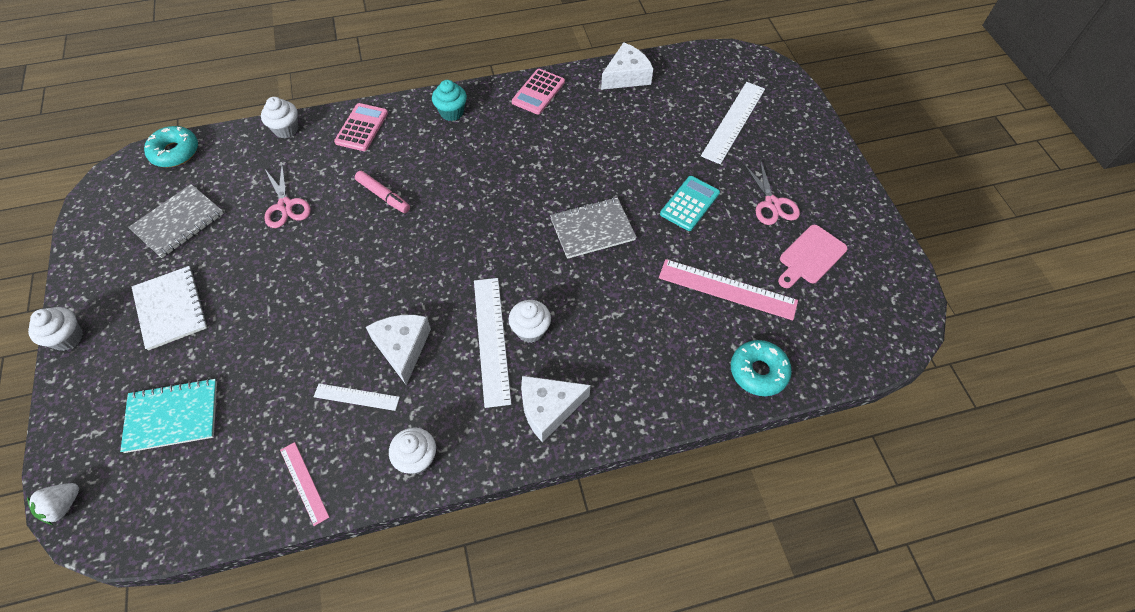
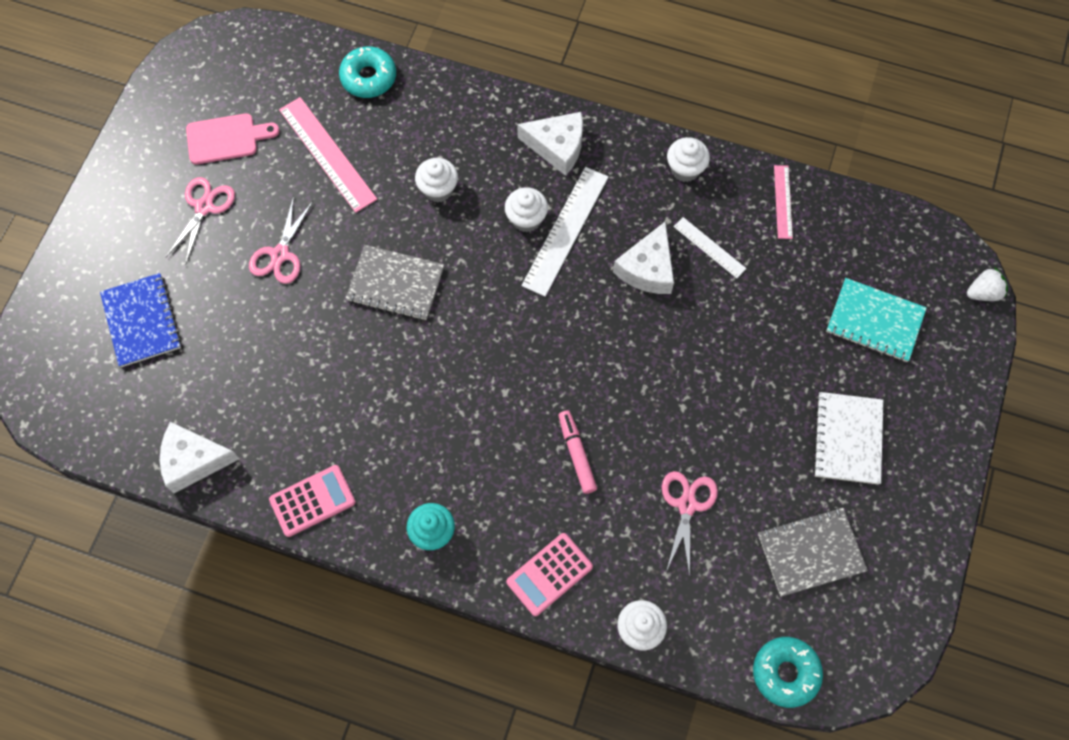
camera: 145 degrees left, 10 degrees up
(68, 338) = (956, 463): white cupcake -> white cupcake (438, 189)
(689, 203) = (280, 254): turquoise calculator -> pink scissors
(733, 122) = (142, 321): white ruler -> blue notebook

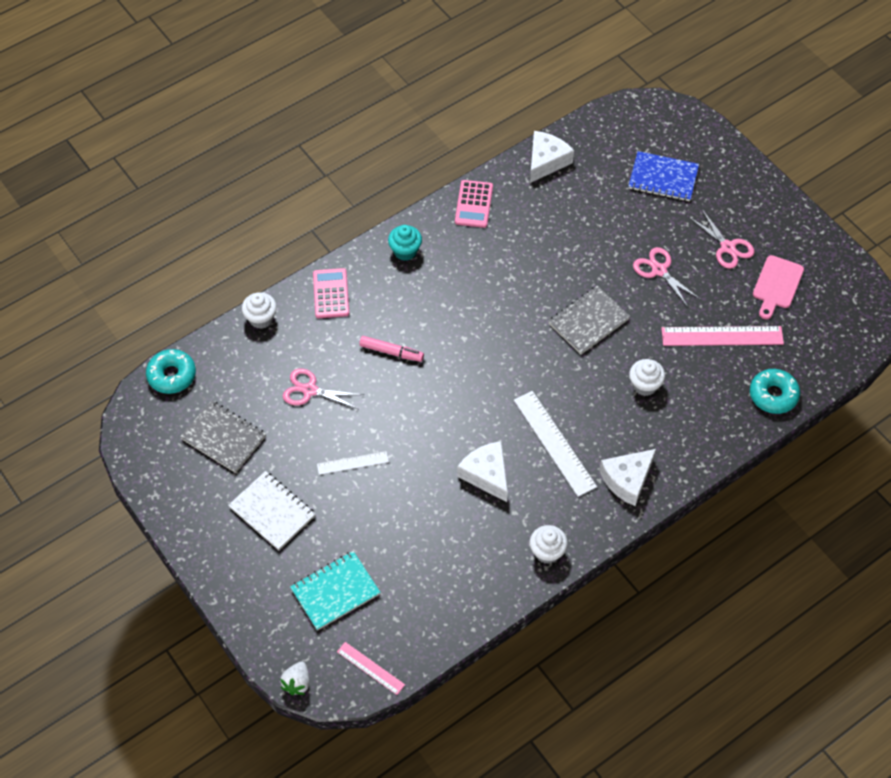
camera: 125 degrees right, 10 degrees down
(526, 219) = (581, 424): white cupcake -> none
(687, 505) = (310, 390): pink scissors -> pink scissors turned 150 degrees clockwise
(709, 247) = (473, 524): white ruler -> white ruler (352, 463)
(783, 202) = (471, 599): pink ruler -> pink ruler (370, 668)
(811, 552) = (223, 437): grey notebook -> grey notebook turned 75 degrees counterclockwise

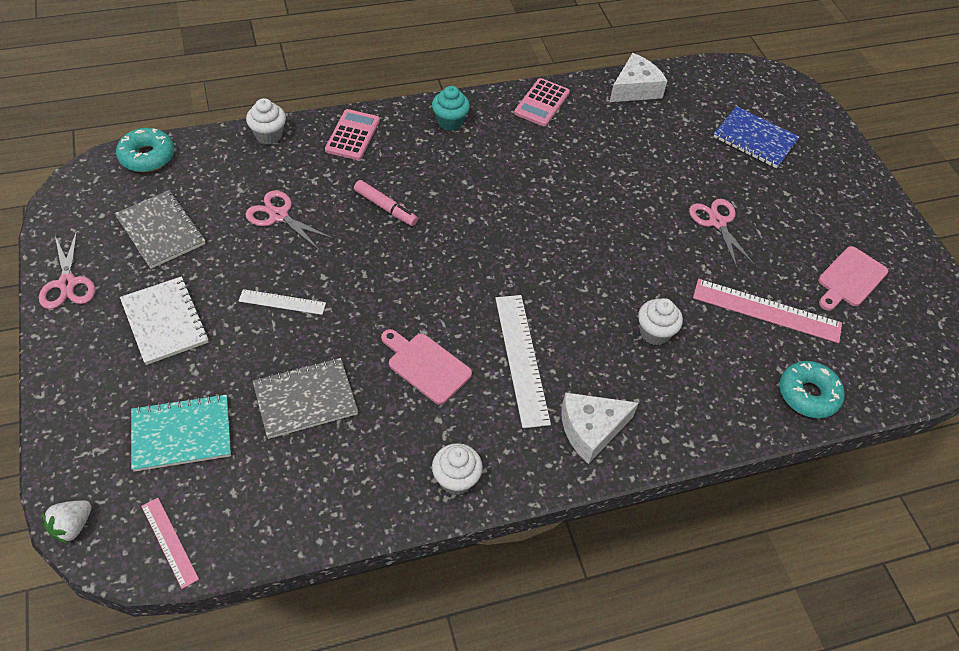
camera: 15 degrees right, 5 degrees down
(486, 474) = (426, 366): white cheese -> pink cutting board
(588, 321) = (616, 247): grey notebook -> grey notebook (305, 399)
(727, 247) = (804, 224): pink scissors -> pink scissors (67, 283)

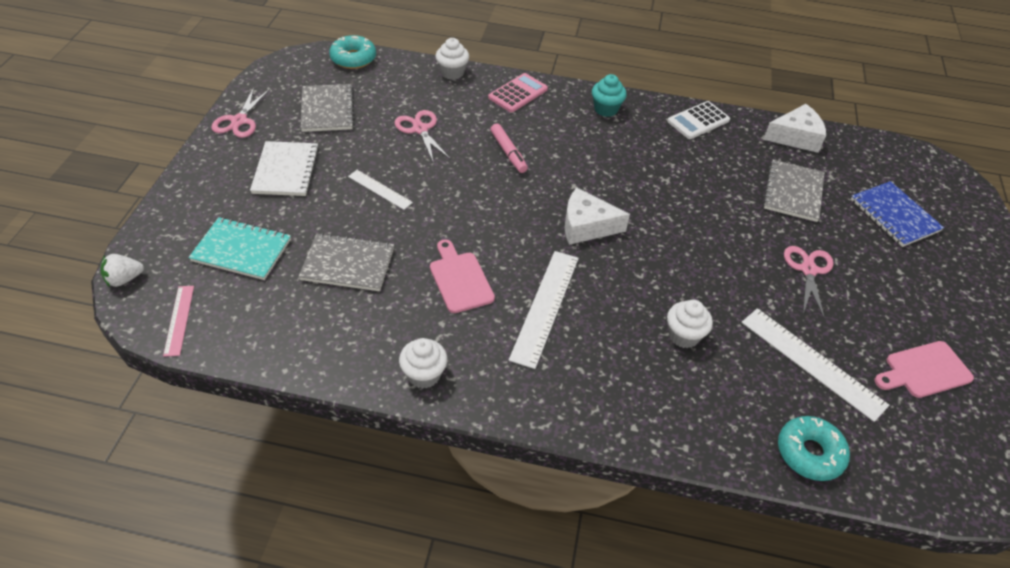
camera: 30 degrees right, 5 degrees down
(542, 103) = (698, 121): pink calculator -> white calculator
(591, 430) = (569, 389): white cheese -> white cheese (586, 226)
(663, 148) = (793, 192): none -> grey notebook
(766, 311) = (812, 362): pink ruler -> white ruler

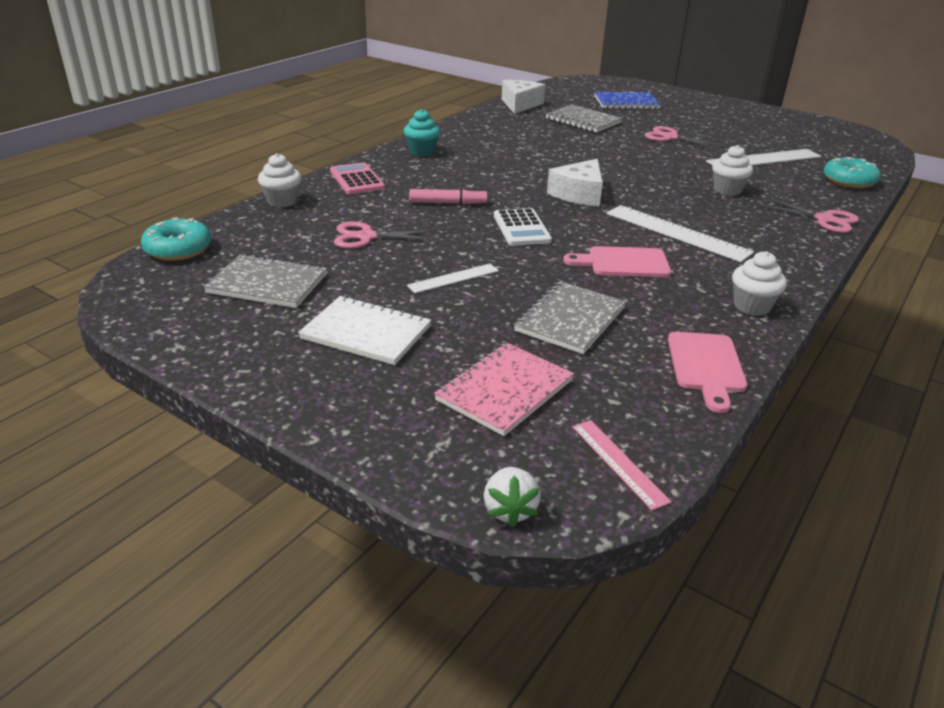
camera: 65 degrees left, 15 degrees down
(179, 320) = (619, 463): pink ruler -> pink ruler turned 45 degrees clockwise
(239, 121) = (218, 353): pink scissors -> pink scissors (824, 219)
(241, 250) = (504, 390): turquoise notebook -> pink notebook
(698, 121) = (471, 126): white calculator -> white calculator (521, 228)
(924, 370) = (776, 134): pink cutting board -> pink cutting board (706, 366)

